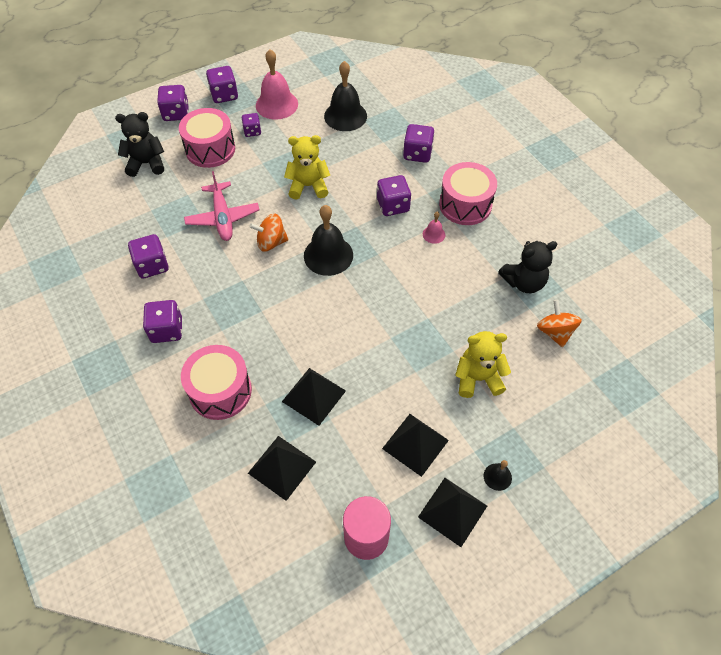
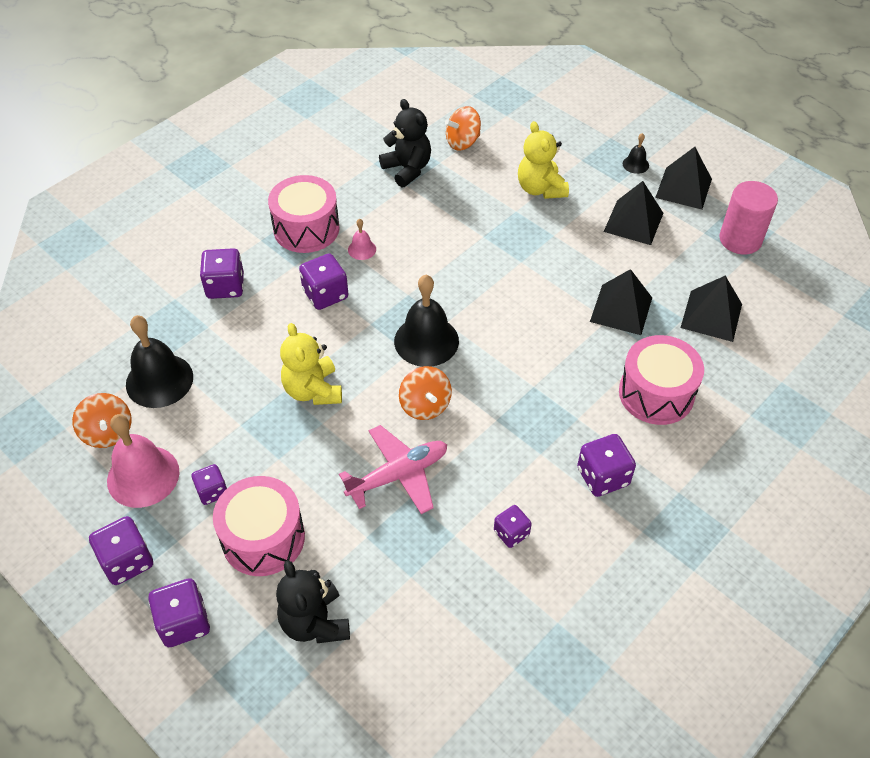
camera: 105 degrees left, 5 degrees down
(152, 266) = (511, 533): purple dice -> purple dice, size x0.64
(314, 92) = (108, 432): none -> orange spinning top

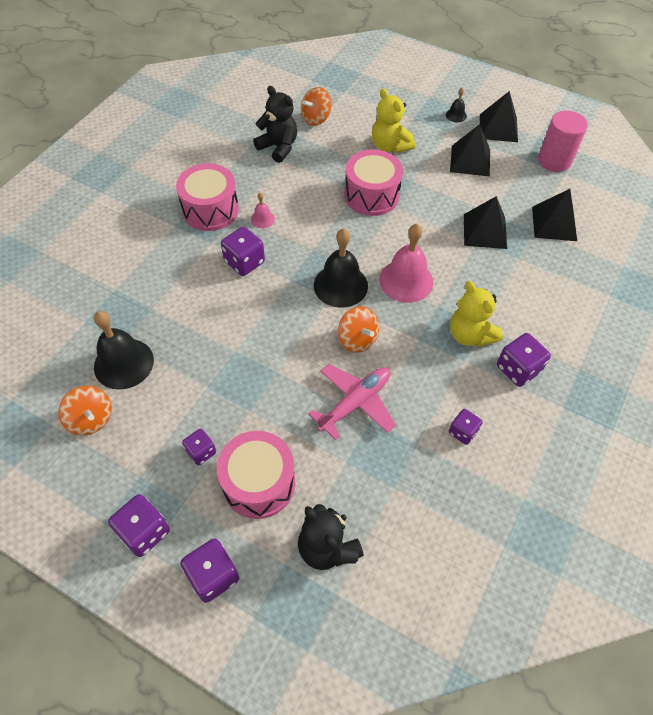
camera: 15 degrees left, 5 degrees up
(143, 476) = (135, 451): pink bell -> pink bell (406, 280)
(225, 286) = (156, 271): purple dice -> none
(313, 390) = (260, 345): yellow teddy bear -> yellow teddy bear (470, 335)
(656, 393) = (535, 293): pink drum -> pink drum (371, 195)

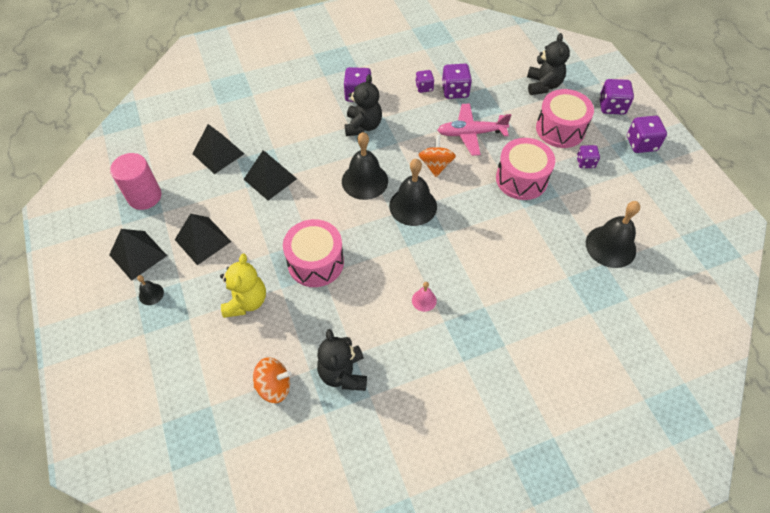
camera: 140 degrees left, 0 degrees up
(91, 419) = (650, 222): orange spinning top -> none
(210, 210) = (462, 341): pink drum -> pink drum (521, 179)
(244, 262) = (469, 270): purple dice -> purple dice (455, 91)
(406, 280) = (365, 181): pink bell -> black bell
(470, 335) = (363, 126): yellow teddy bear -> black teddy bear

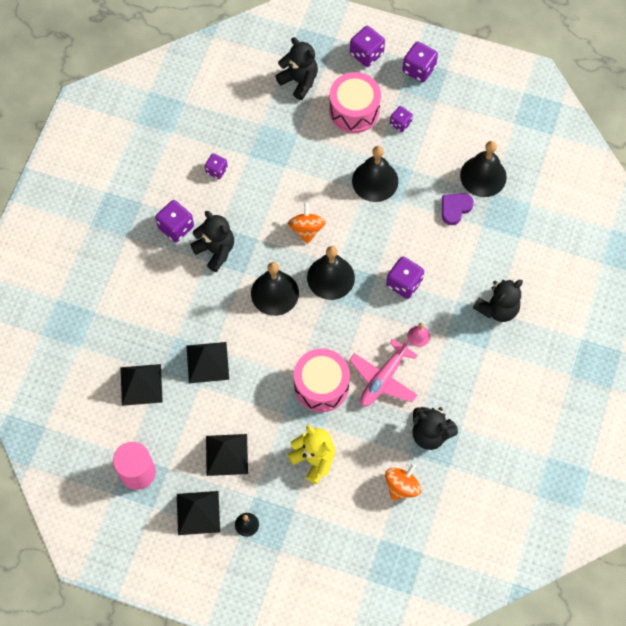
camera: 50 degrees left, 10 degrees up
(436, 165) = (306, 229): orange spinning top -> orange spinning top turned 45 degrees clockwise
(455, 91) = (243, 150): purple dice -> purple dice (404, 283)
(471, 133) = (299, 177): pink plane -> pink plane (383, 379)
(509, 343) = (497, 308): none -> black teddy bear
(521, 179) = (375, 181): pink drum -> black bell
(560, 247) = (455, 208): none -> purple heart

